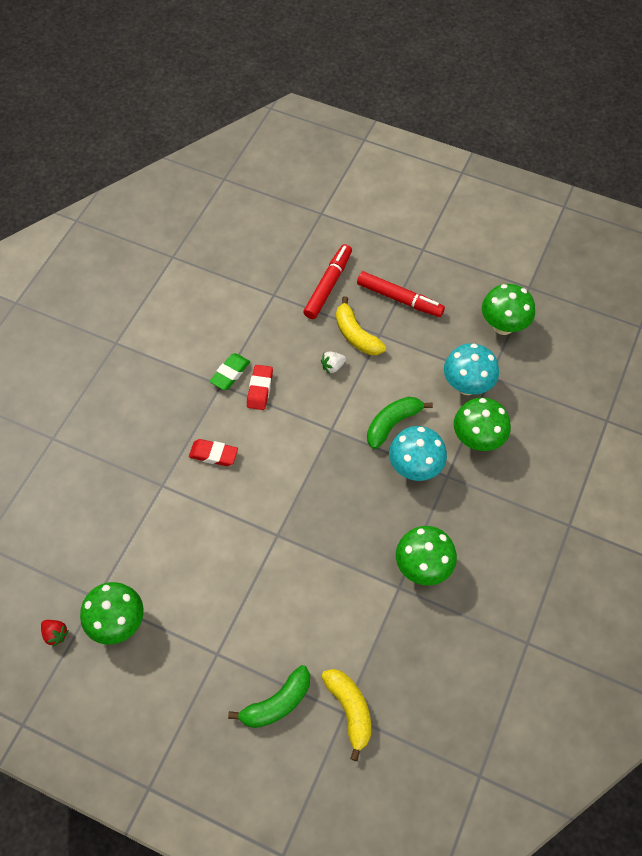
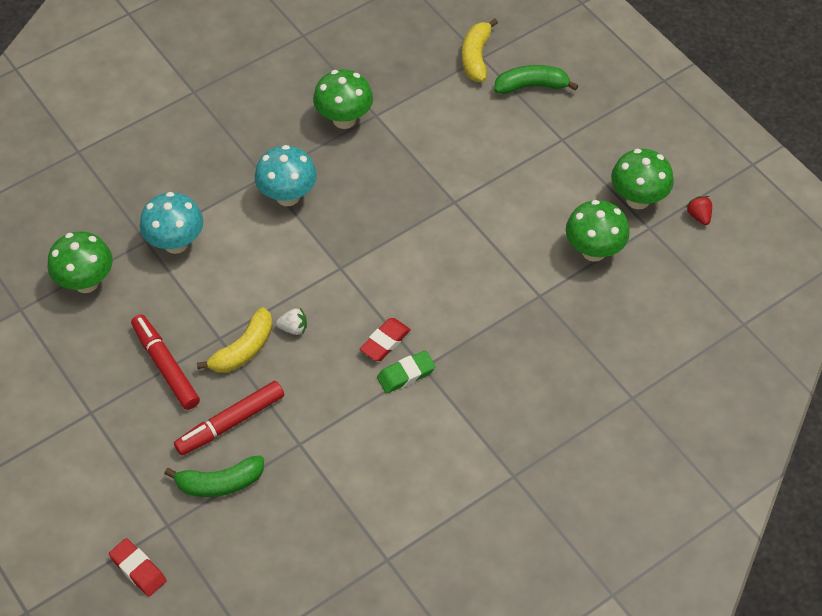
camera: 150 degrees left, 5 degrees down
(213, 454) = (472, 300): red eraser -> red eraser (138, 569)
(356, 335) = (244, 349): yellow banana -> yellow banana turned 45 degrees clockwise
(392, 424) = (277, 244): green banana -> green banana (220, 483)
(477, 439) = (210, 192): green mushroom -> green mushroom (593, 251)

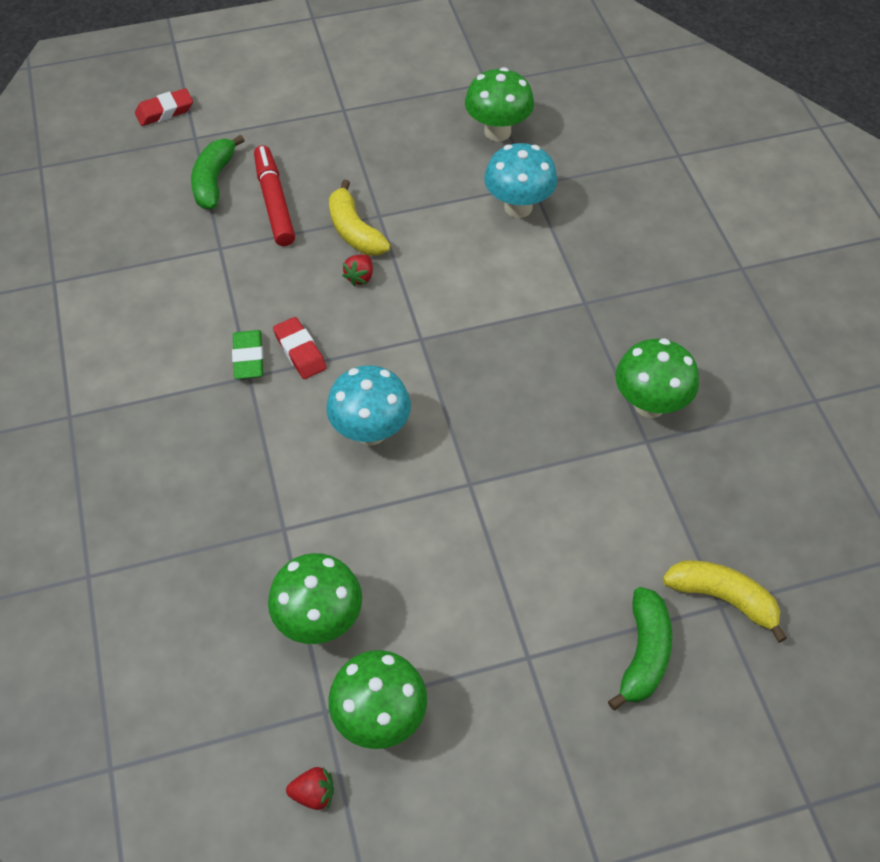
camera: 110 degrees right, 0 degrees up
(165, 366) = (366, 169): red marker -> none
(288, 196) = (545, 317): turquoise mushroom -> turquoise mushroom (371, 431)
(293, 328) = (360, 277): white strawberry -> red strawberry

